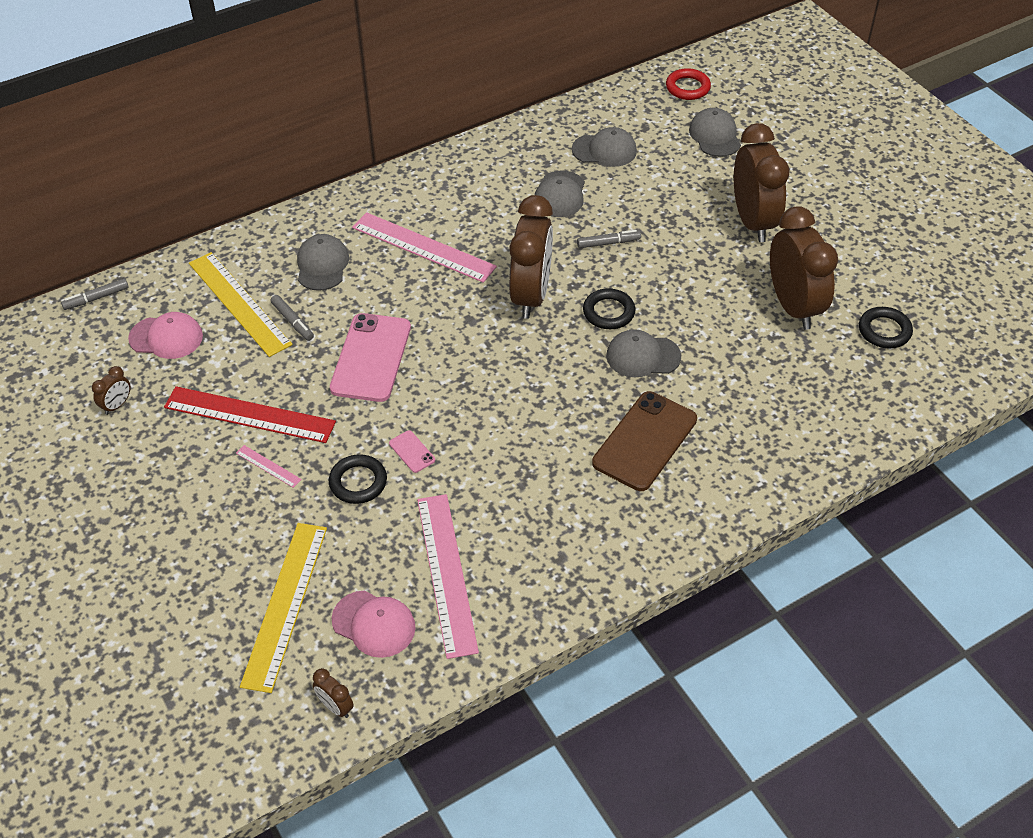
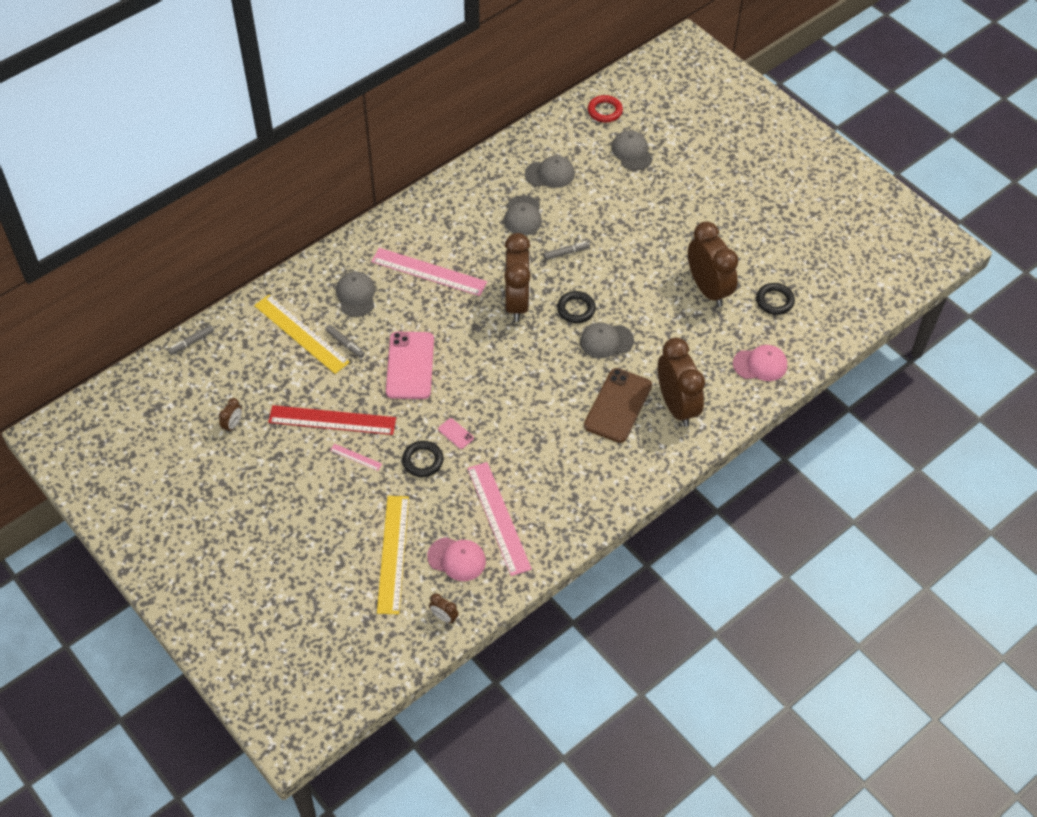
camera: 10 degrees left, 5 degrees up
(166, 337) = (254, 367): pink cap -> pink cap (760, 364)
(753, 221) = (670, 223): brown clock -> brown clock (677, 406)

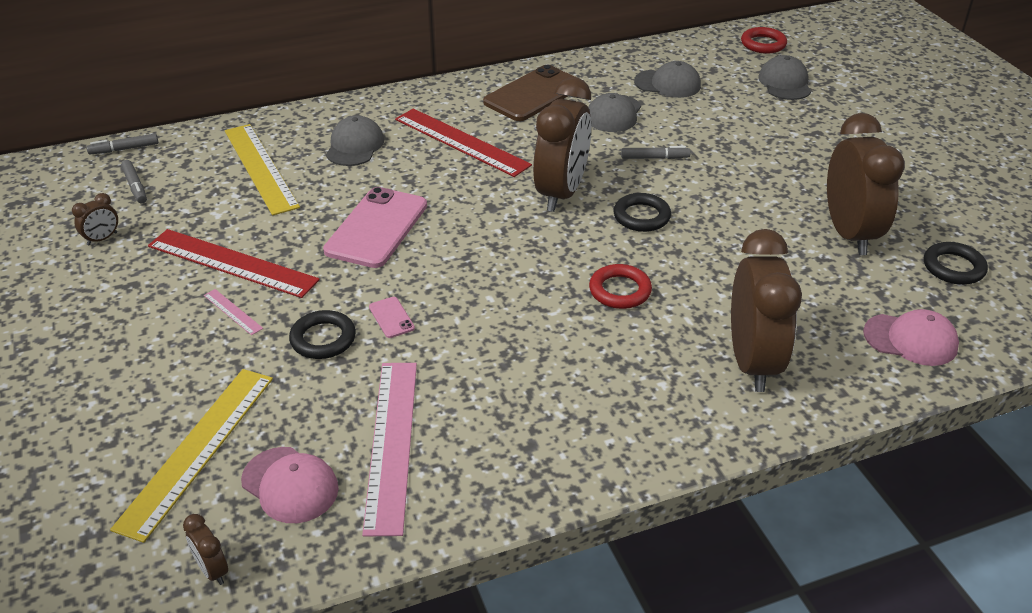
camera: 20 degrees right, 15 degrees down
(345, 344) = (308, 188): grey marker -> grey marker (135, 186)
(428, 272) = (461, 142): pink ruler -> red ruler
(584, 374) = (620, 291): none -> red ring
(606, 341) = (671, 260): grey cap -> none
(618, 405) = (656, 340): brown phone -> brown phone (533, 94)

